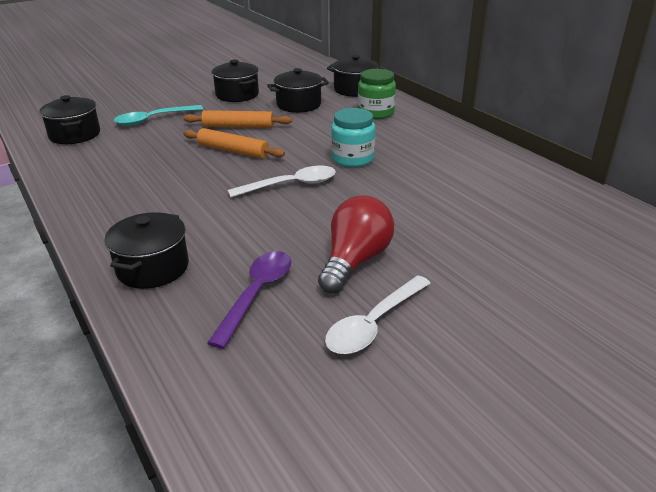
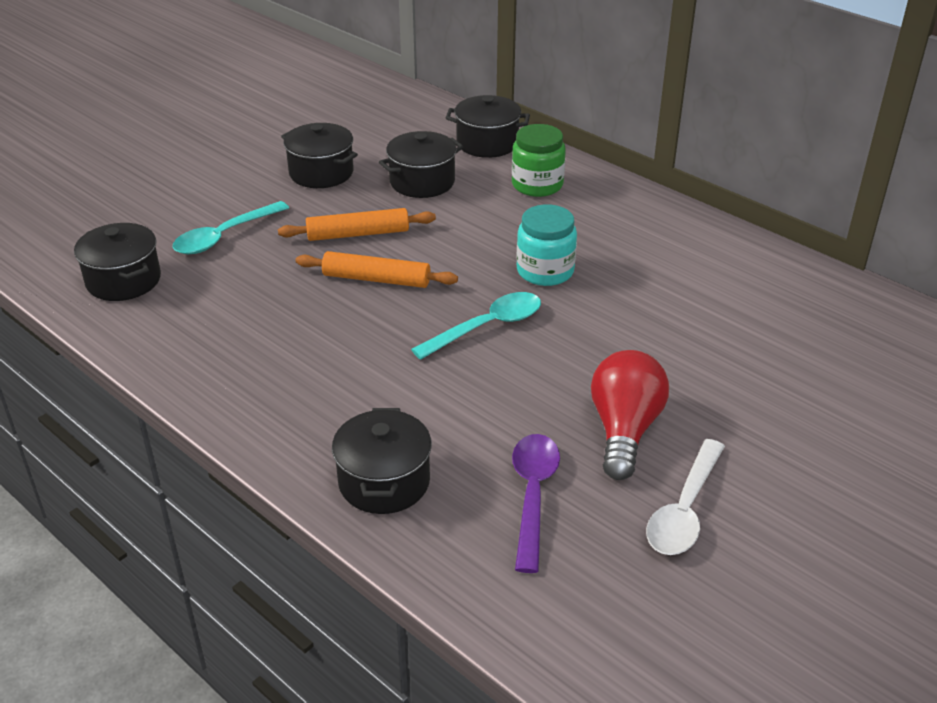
camera: 15 degrees left, 5 degrees up
(291, 185) = (487, 327): white spoon -> turquoise spoon

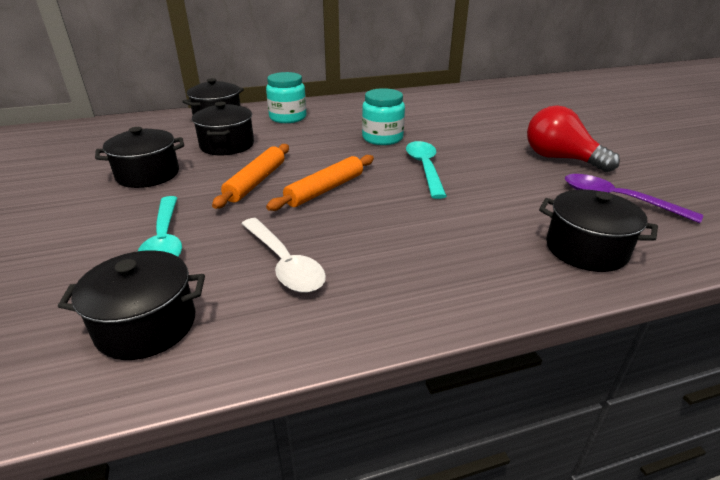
camera: 60 degrees left, 5 degrees down
(537, 185) = (288, 117): green jar -> turquoise jar
(684, 510) = (640, 163): white spoon -> white spoon (284, 263)

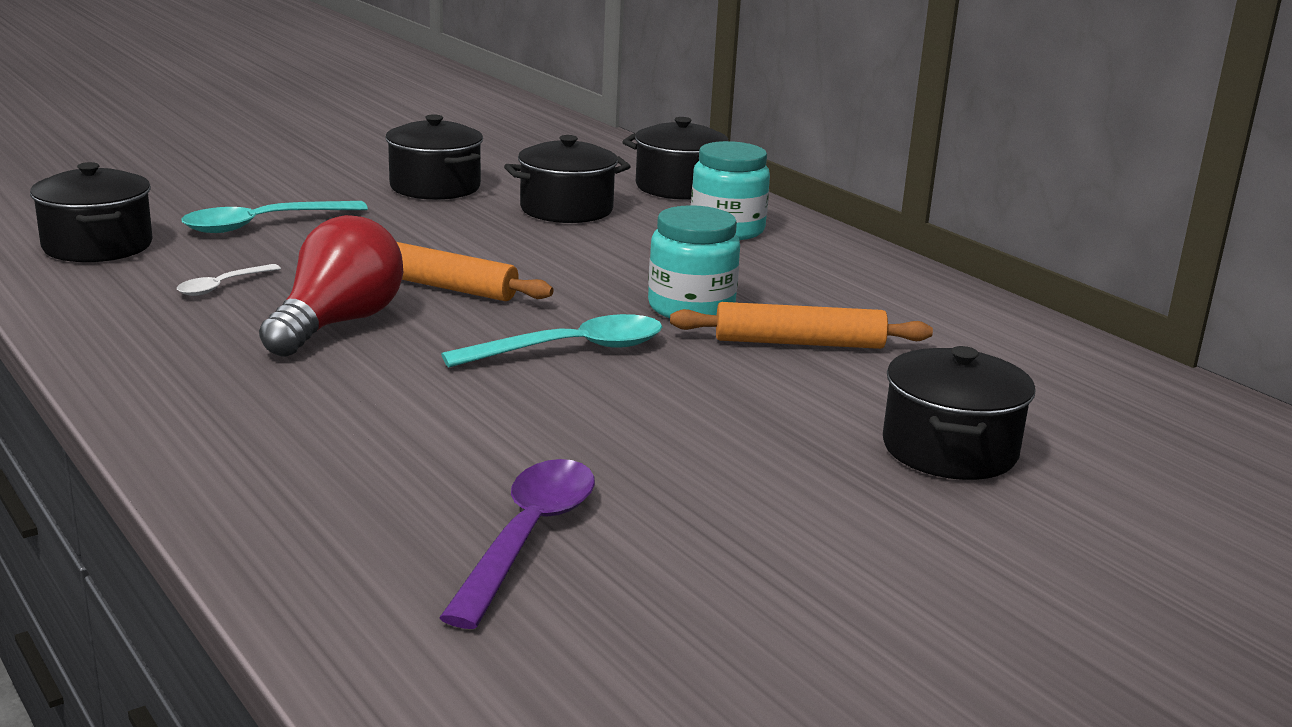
camera: 70 degrees right, 10 degrees down
(256, 182) = (445, 243): orange rolling pin -> orange rolling pin (799, 343)
(284, 263) = (222, 286): white spoon -> white spoon, size x0.56
(560, 159) = (721, 485): red light bulb -> red light bulb (337, 324)
(586, 249) = (303, 487): black pot -> black pot (949, 449)

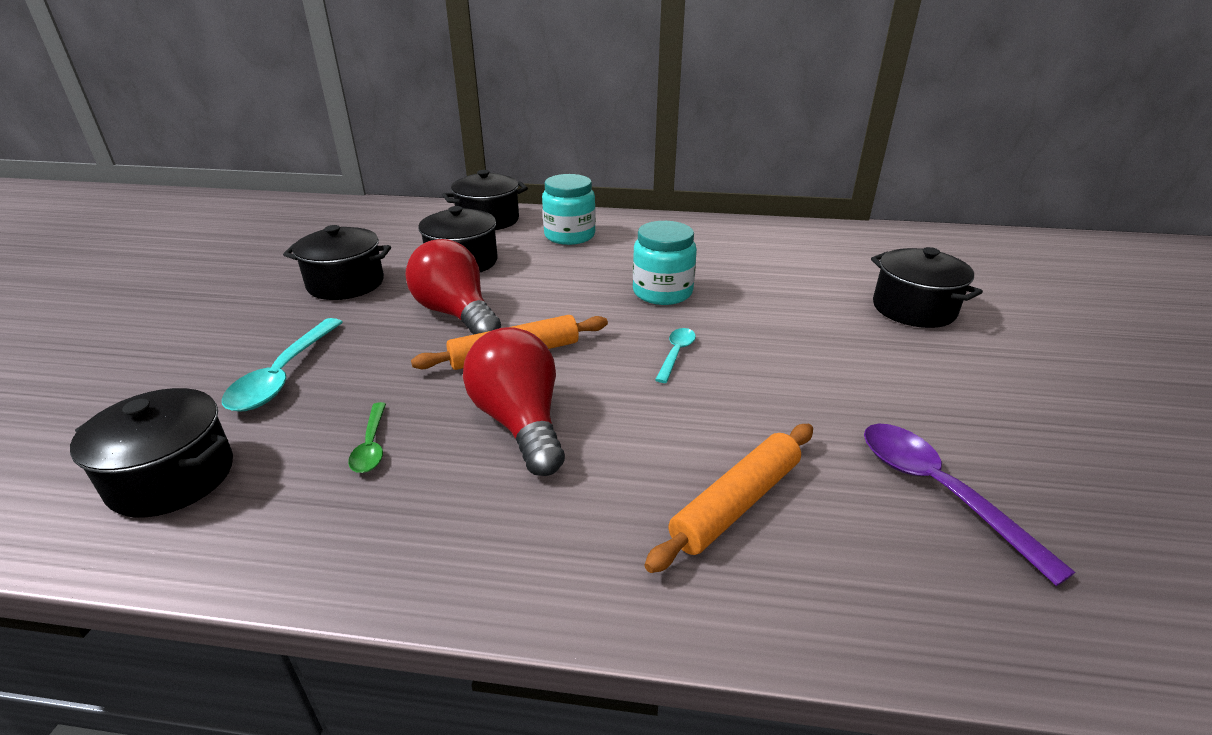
camera: 45 degrees left, 10 degrees up
(222, 286) = (371, 446): white spoon -> green spoon
(465, 242) = (456, 314): none -> red light bulb
(571, 350) = (676, 354): turquoise spoon -> turquoise spoon, size x0.56
(799, 343) = (746, 286): orange rolling pin -> orange rolling pin (736, 503)

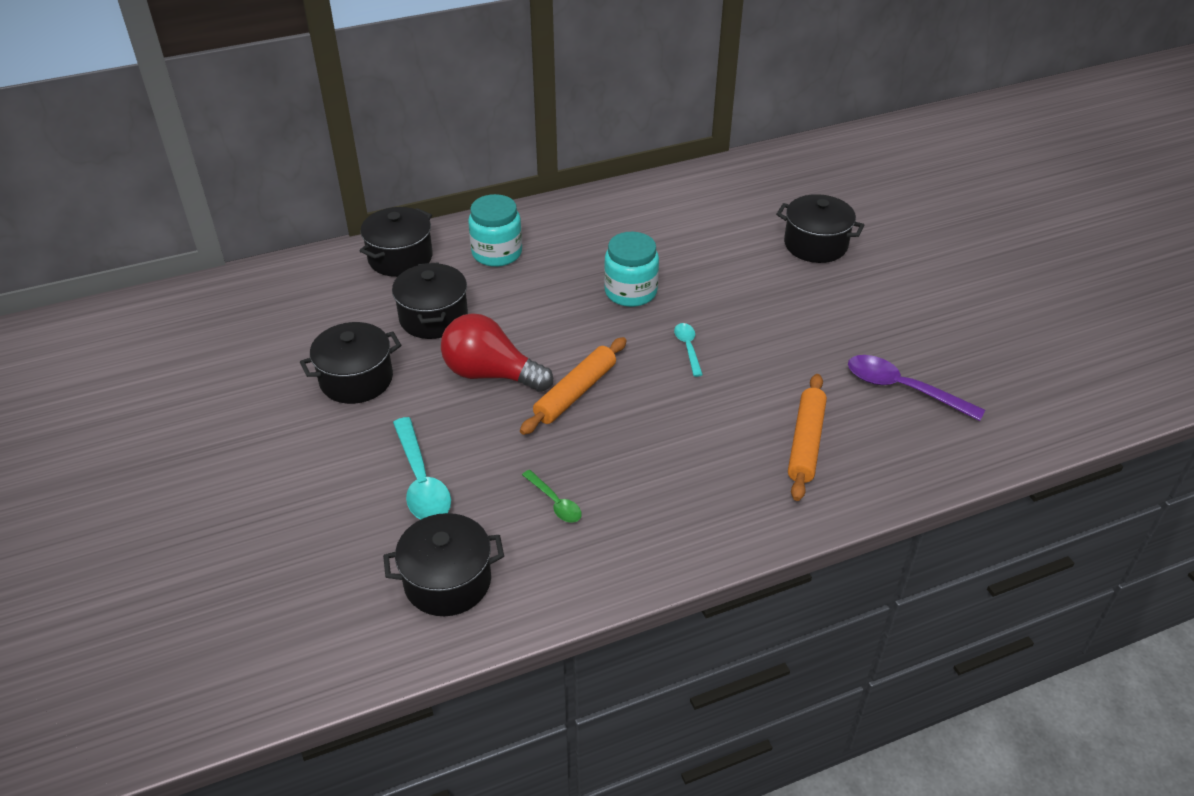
camera: 30 degrees left, 10 degrees up
(520, 422) = (634, 445): red light bulb -> none

